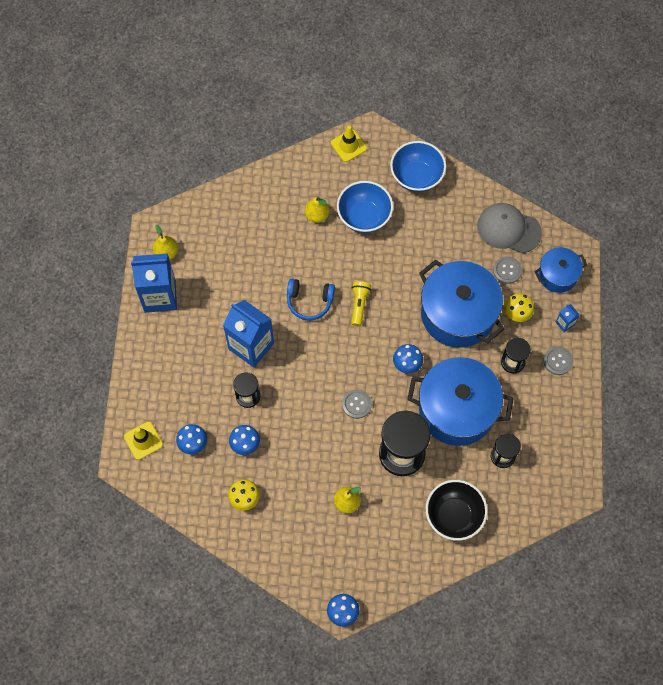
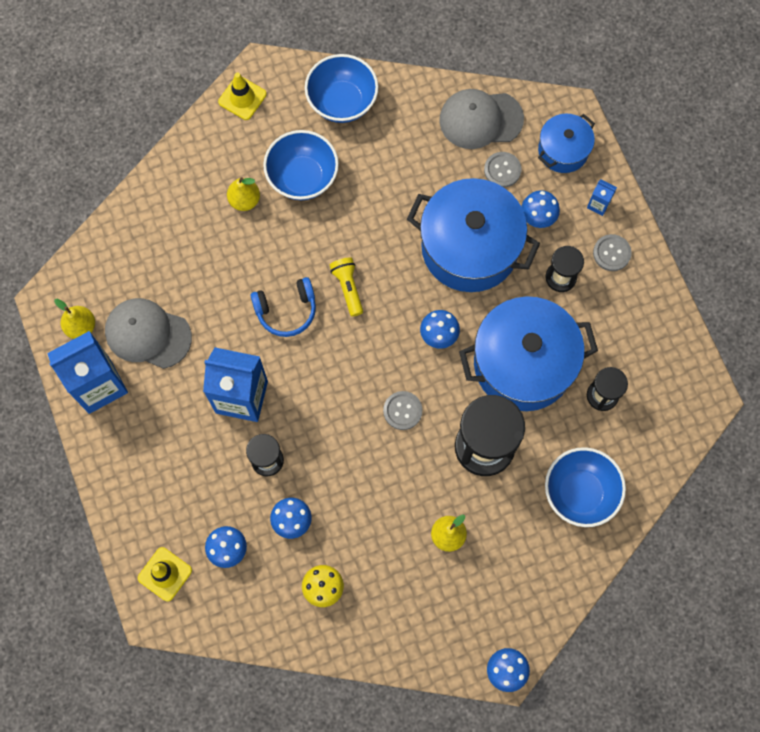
camera: 25 degrees left, 5 degrees up
(208, 277) = (148, 334): none -> grey cap
(454, 515) = (580, 492): black bowl -> blue bowl
(517, 313) = (538, 216): yellow mushroom -> blue mushroom

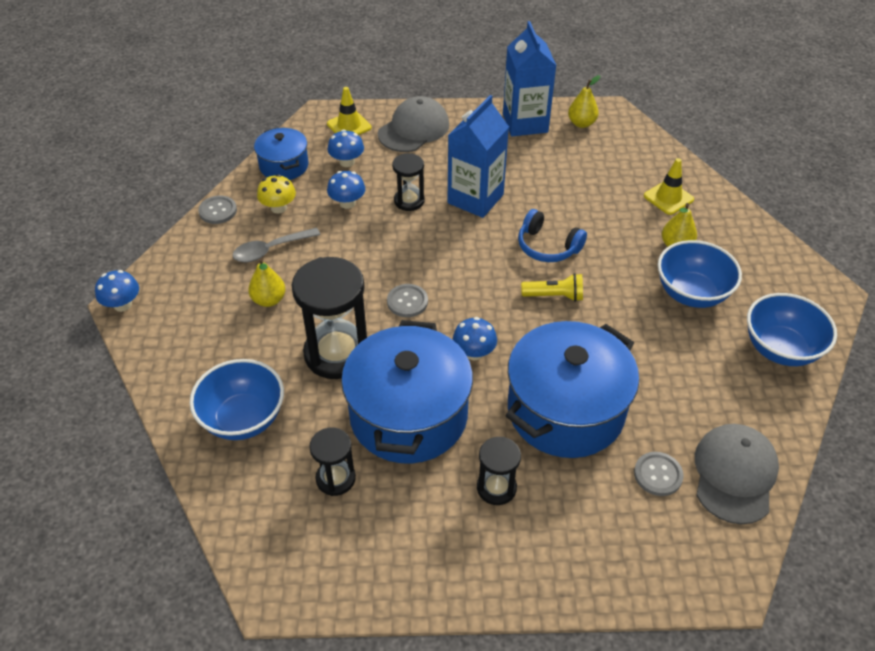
camera: 110 degrees right, 25 degrees down
(148, 334) = (559, 157): grey cap -> grey cap (413, 129)
(242, 98) = (797, 270): yellow traffic cone -> yellow traffic cone (668, 198)
(286, 310) = (547, 246): blue headphones -> blue headphones turned 60 degrees counterclockwise
(385, 566) = (270, 250): none -> grey spoon
(538, 216) = (584, 491): blue mushroom -> none
(563, 150) = (671, 553): blue pot -> blue pot (284, 166)
(598, 205) = (581, 566): blue carton -> none
(611, 253) = (508, 556): grey button -> grey button (218, 211)

